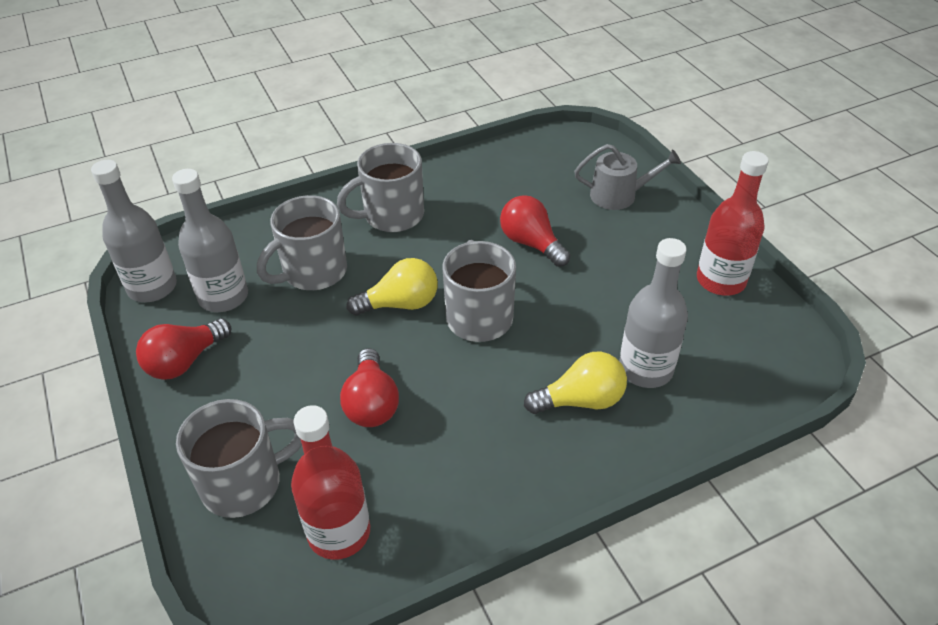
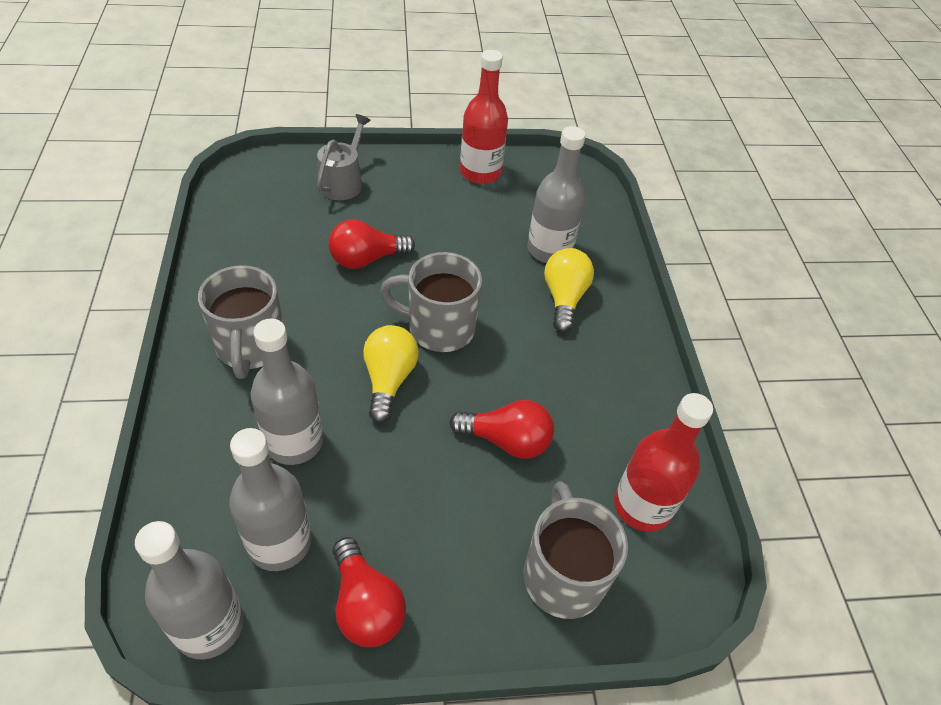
camera: 75 degrees left, 5 degrees up
(313, 272) = (294, 442): grey mug -> grey bottle

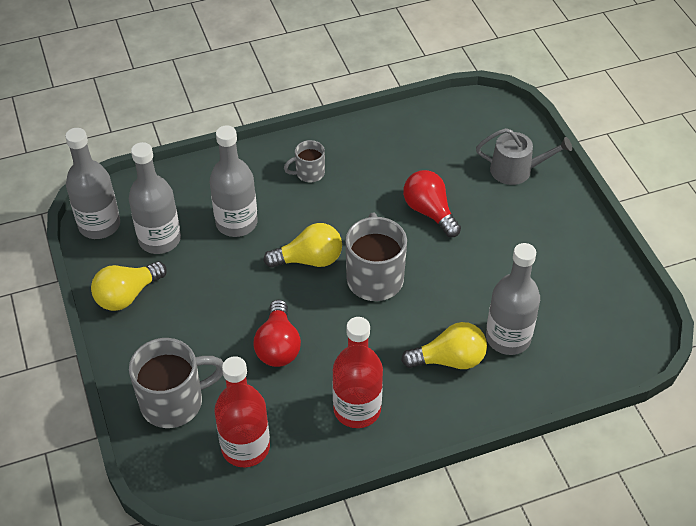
camera: 80 degrees right, 0 degrees up
(250, 347) = (309, 173): grey mug -> grey mug, size x0.54
(366, 605) = (127, 295): red light bulb -> yellow light bulb
(480, 172) = (589, 263): red bottle -> red bottle (357, 409)

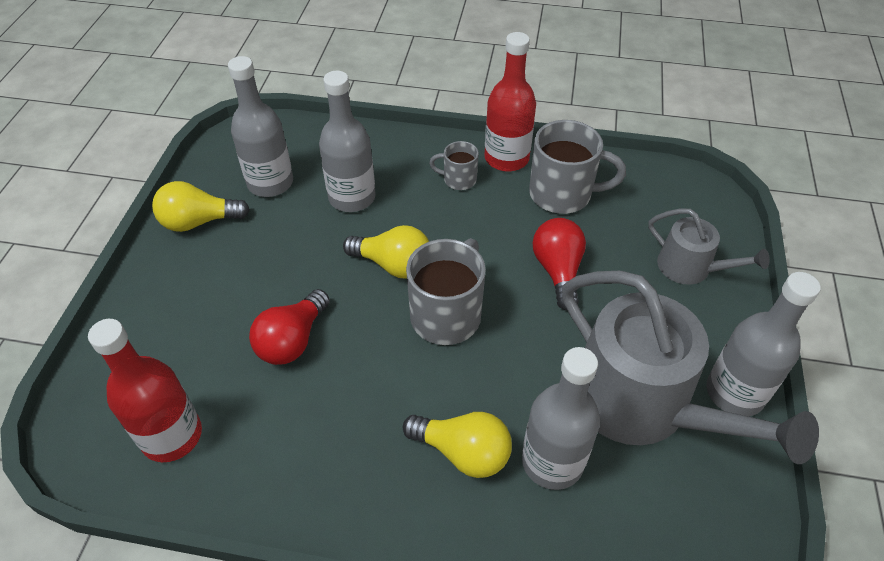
camera: 30 degrees right, 0 degrees up
(99, 225) = (231, 148): grey bottle -> grey bottle (734, 393)
(174, 402) = (149, 348): grey mug -> grey mug (562, 194)
(357, 409) = (317, 456): red bottle -> red bottle (506, 158)
(540, 276) = (642, 404): none -> grey watering can

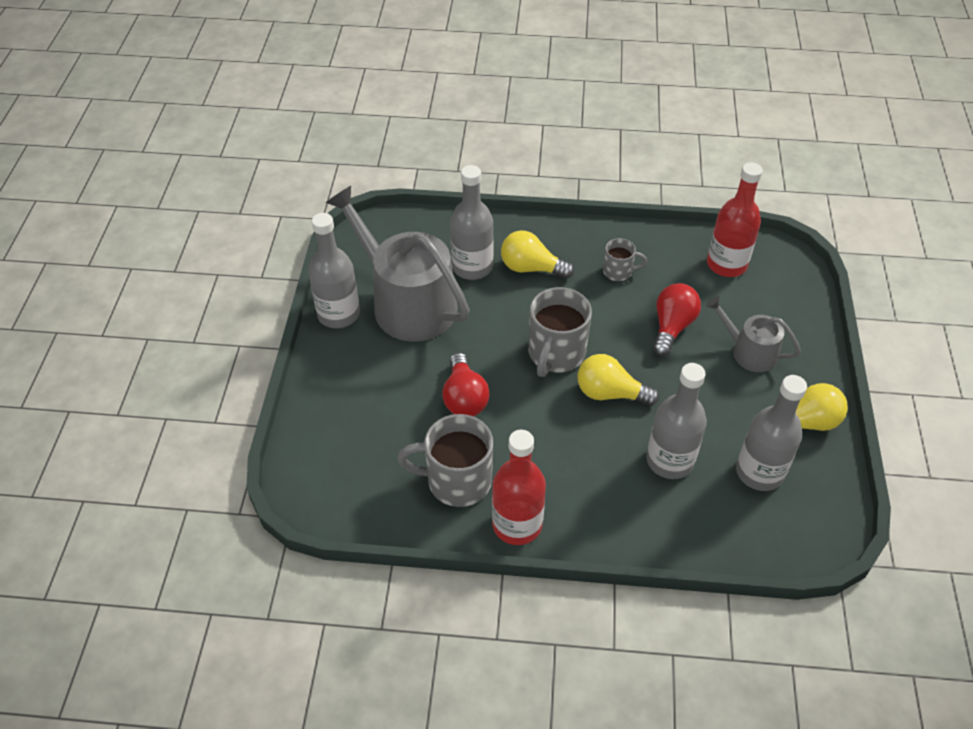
camera: 175 degrees right, 0 degrees up
(458, 179) = (566, 491): grey mug -> grey mug (618, 272)
(690, 268) = (345, 409): grey watering can -> grey watering can (749, 352)

